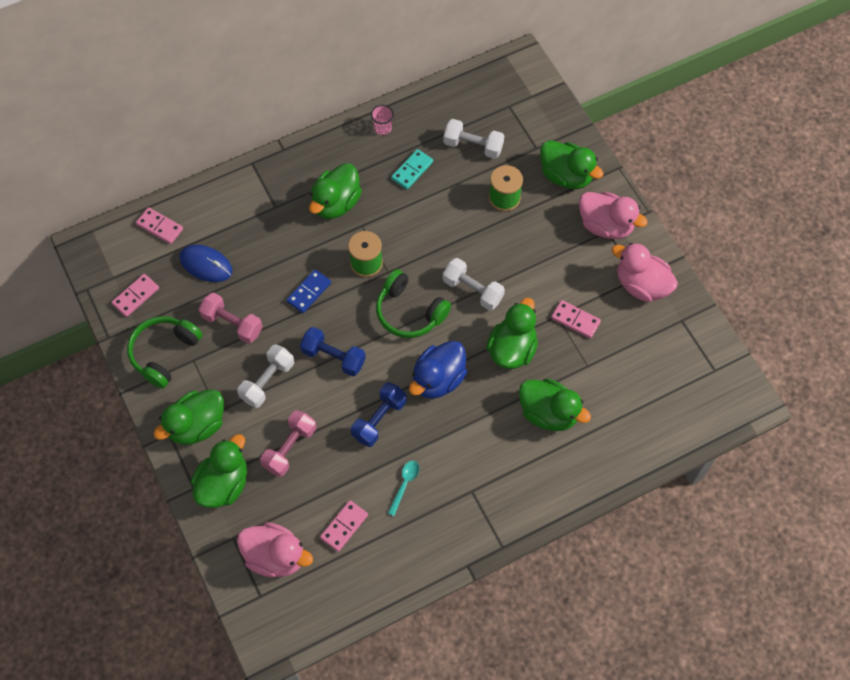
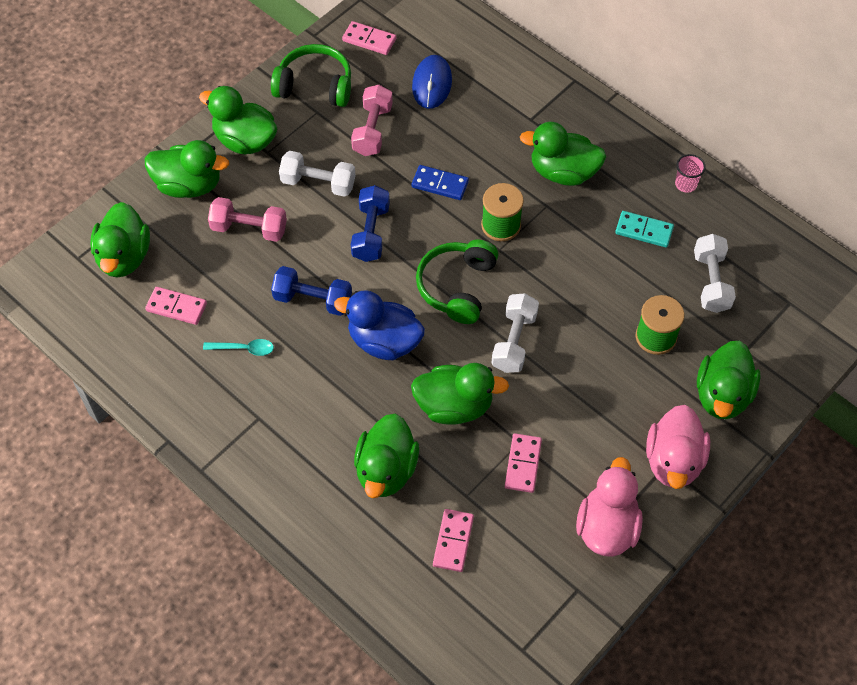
camera: 70 degrees right, 5 degrees down
(160, 227) = (458, 30): pink domino -> pink domino (453, 541)
(276, 556) = (124, 257): pink duck -> green duck

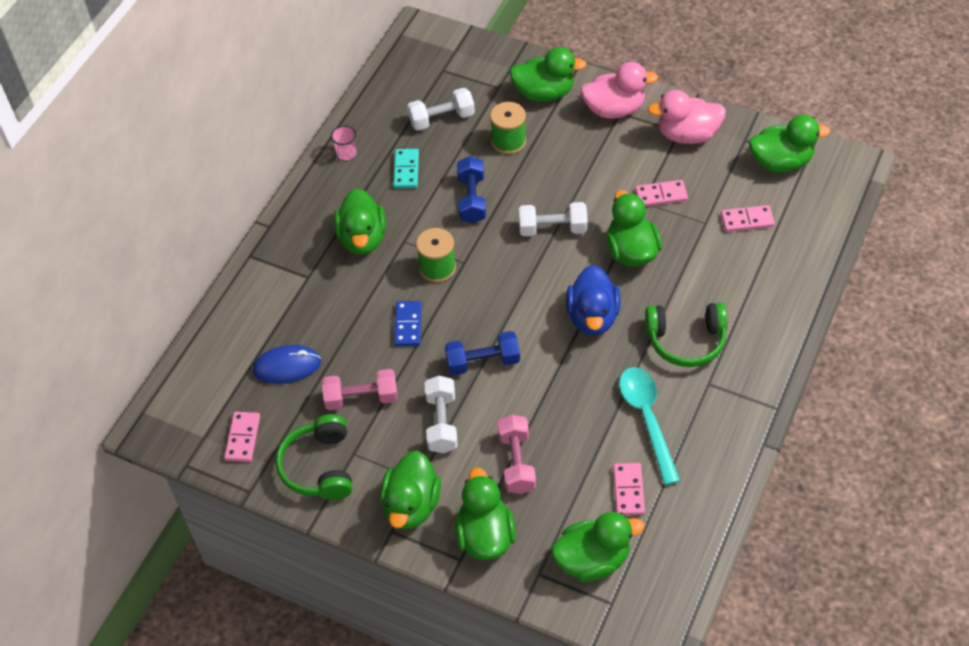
camera: 105 degrees left, 5 degrees down
(244, 349) = (647, 419): turquoise spoon -> turquoise spoon, size x1.97
(313, 300) = (573, 383): blue dumbbell -> blue dumbbell (472, 199)
(386, 470) = (710, 279): green duck -> green duck (780, 162)
(457, 287) = (515, 281): green headphones -> green headphones (686, 340)

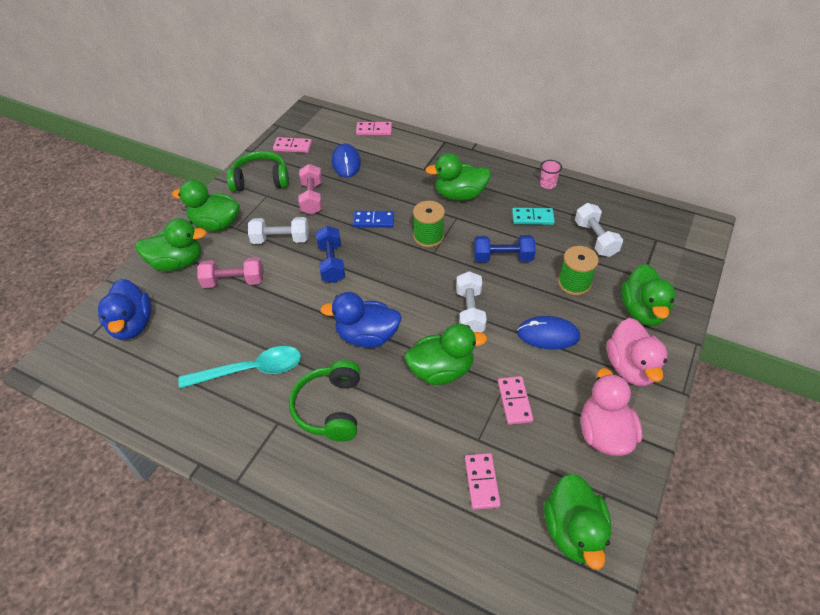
camera: 90 degrees right, 5 degrees down
(579, 166) = (548, 335): none -> blue mouse
(592, 560) = (132, 325): green duck -> blue duck
(628, 490) = (185, 352): pink domino -> pink domino (374, 130)

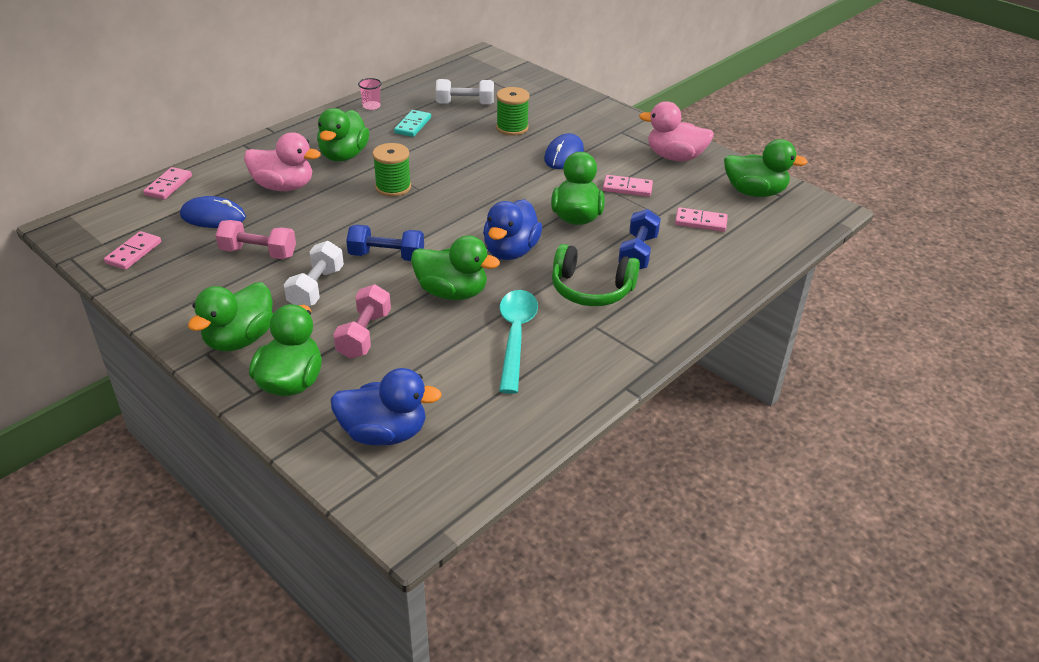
camera: 75 degrees left, 10 degrees down
(261, 180) = (181, 289): green headphones -> none
(373, 221) = (339, 216): blue domino -> none
(470, 312) = (513, 186): white dumbbell -> none
(502, 258) = (455, 153): blue dumbbell -> blue dumbbell (638, 253)
(631, 368) = (617, 129): pink duck -> pink duck (284, 186)
(642, 311) = (562, 107): green duck -> green duck (452, 292)

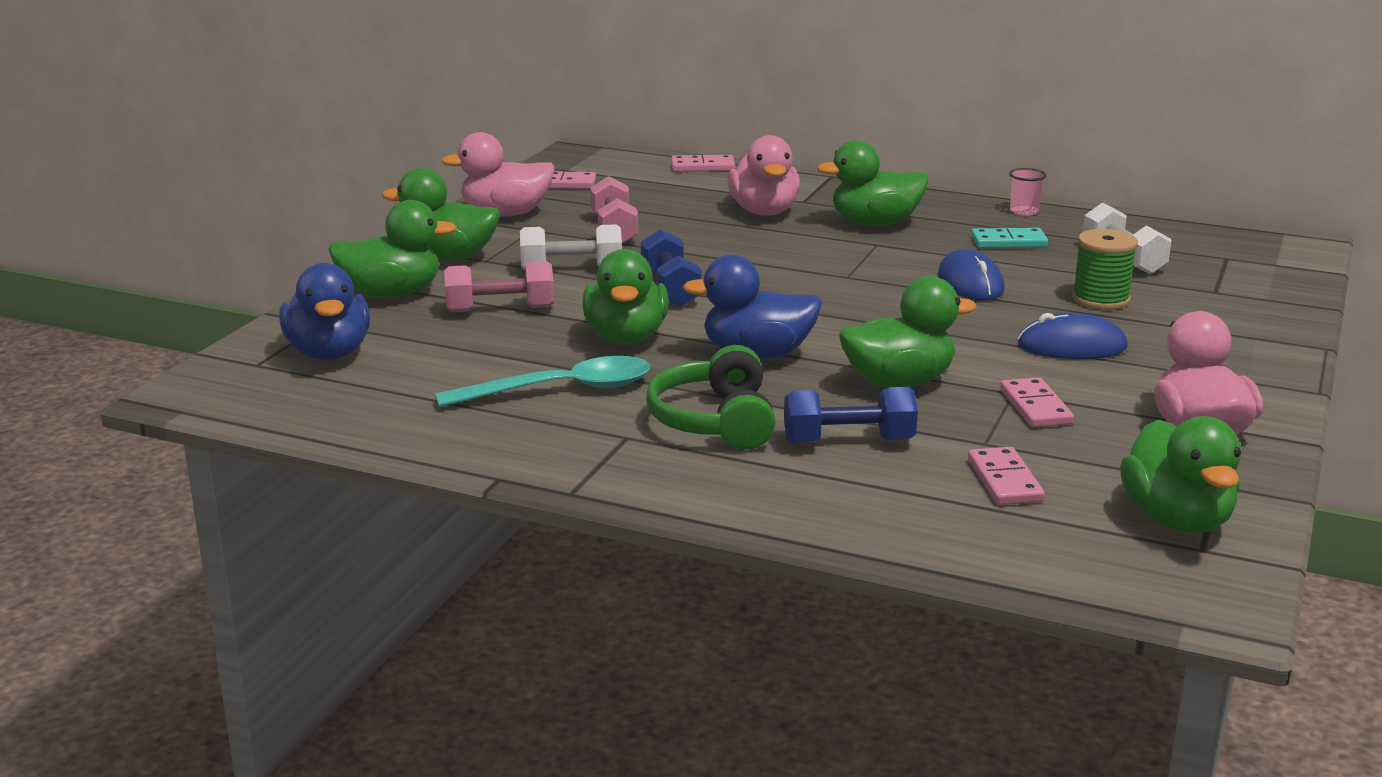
camera: 70 degrees right, 15 degrees down
(172, 293) = (505, 214): none -> pink duck
(213, 217) = (663, 197): blue mouse -> blue mouse (970, 282)
(393, 187) = (833, 262): green spool -> none

